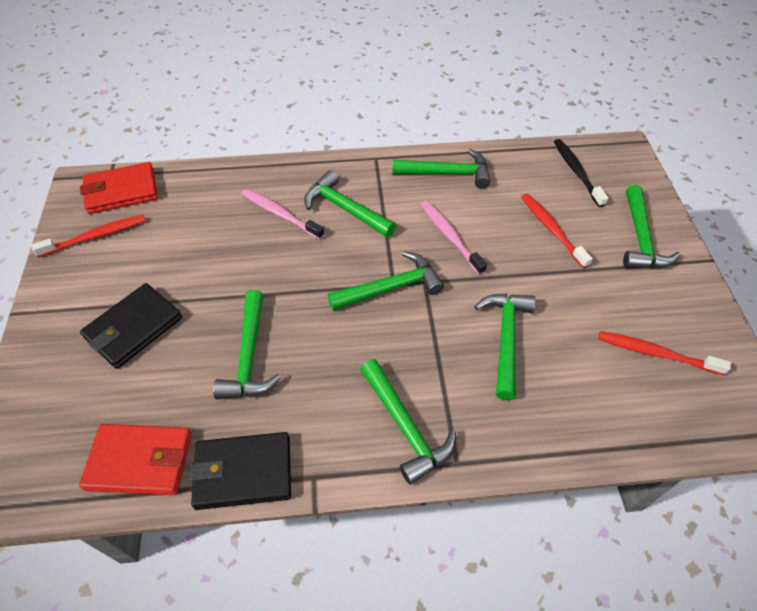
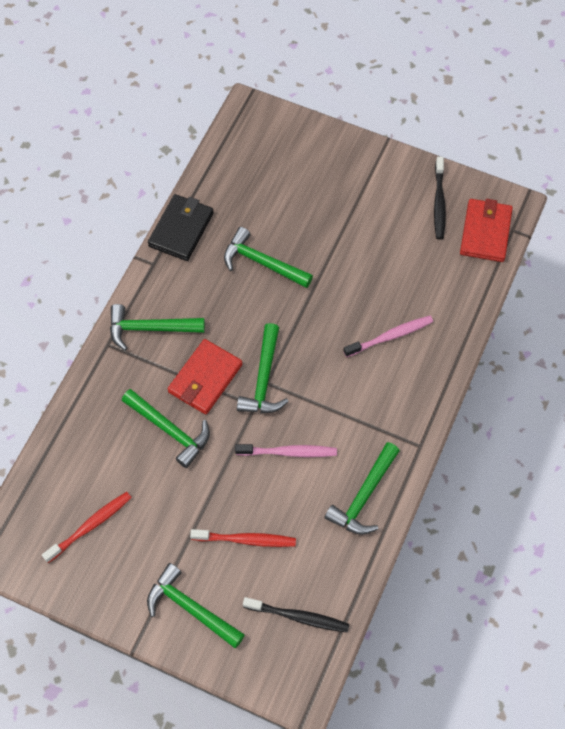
camera: 120 degrees right, 10 degrees up
(96, 236) = (439, 202): red toothbrush -> black toothbrush
(134, 328) = (330, 204): black wallet -> none
(140, 461) = (224, 181): red wallet -> red wallet (205, 378)
(345, 209) = (368, 388): green hammer -> none

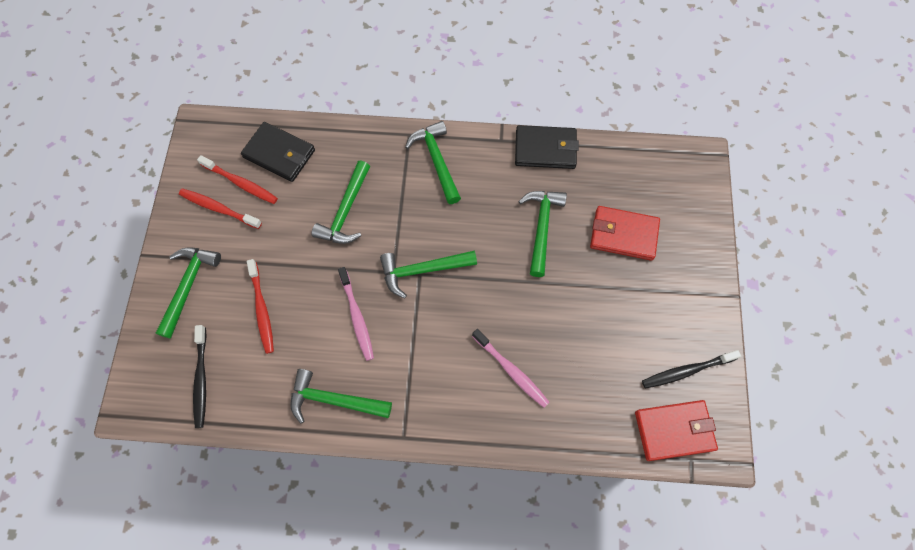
camera: 70 degrees right, 5 degrees up
(72, 477) = (279, 154): none -> black wallet
(111, 556) = (219, 208): none -> red toothbrush
(205, 378) = (405, 222): red wallet -> red wallet (623, 235)

